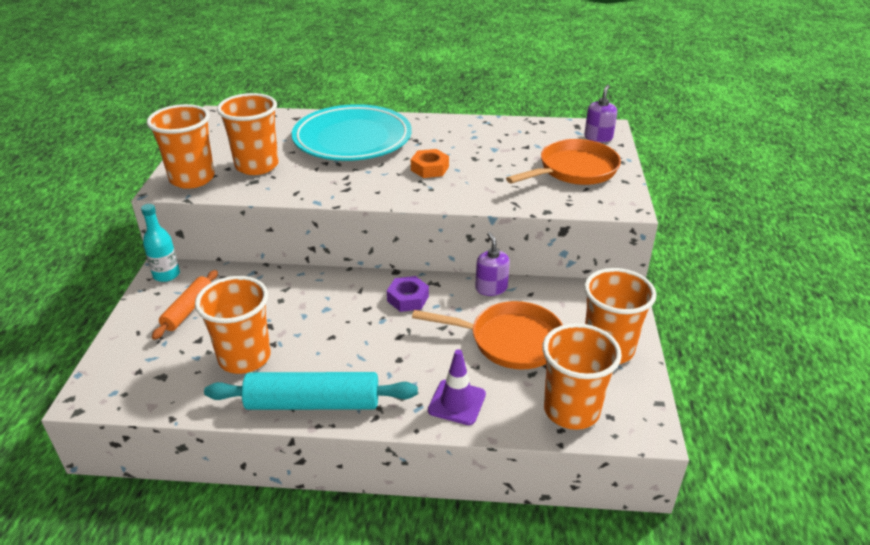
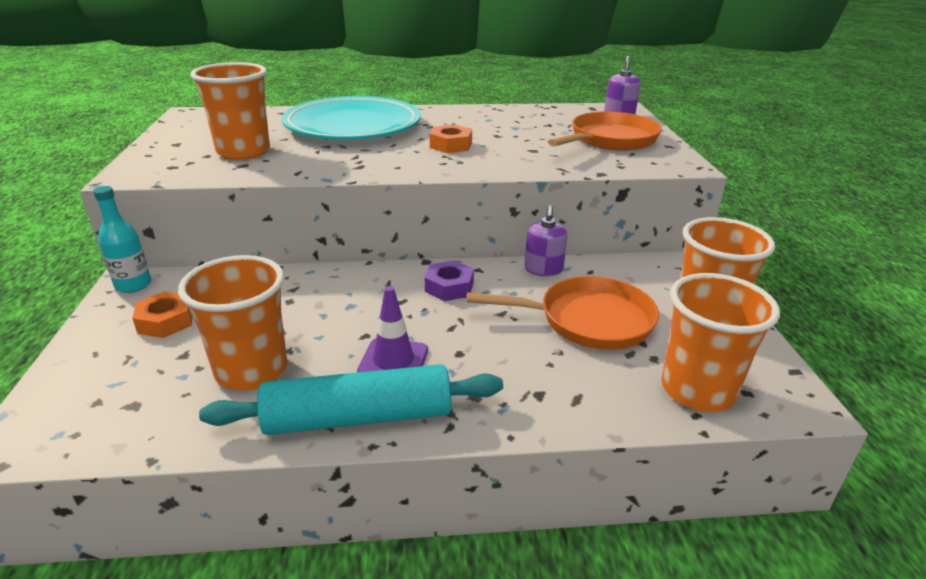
camera: 10 degrees left, 5 degrees down
(188, 310) = (166, 321): orange rolling pin -> orange nut
(192, 179) = (162, 166): orange cup -> none
(457, 402) = (551, 396): purple traffic cone -> purple traffic cone (393, 361)
(491, 288) = (543, 269): purple soap dispenser -> purple soap dispenser turned 150 degrees counterclockwise

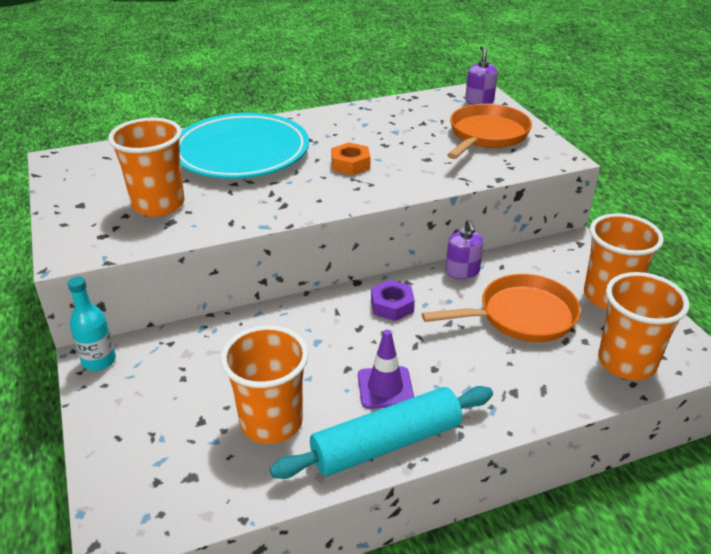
camera: 15 degrees left, 5 degrees up
(166, 321) = (160, 392): orange nut -> none

